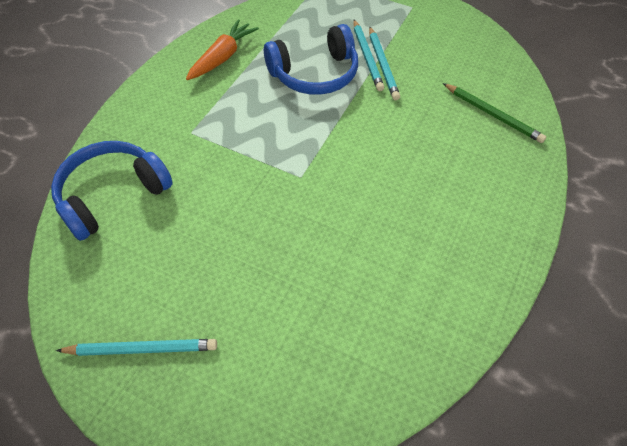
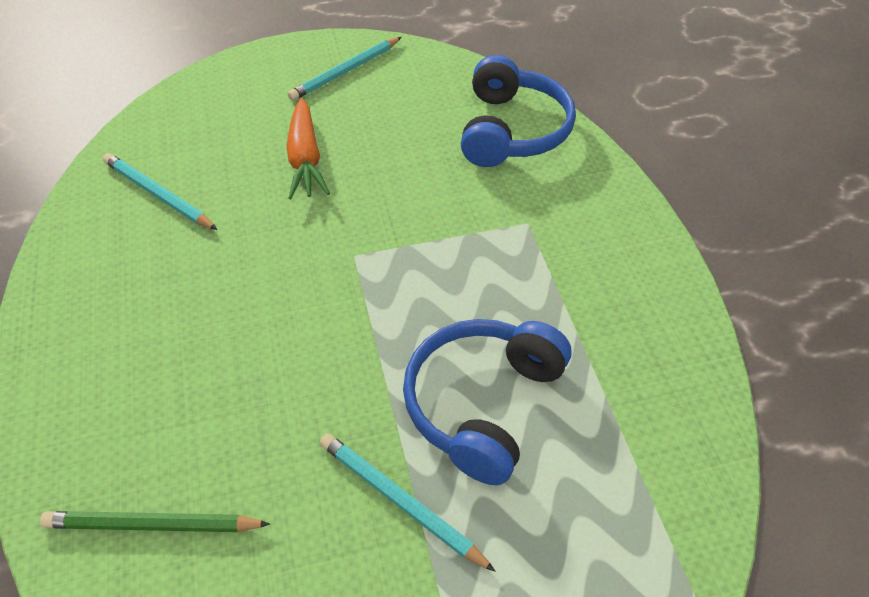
camera: 140 degrees right, 5 degrees down
(223, 57) = (632, 339): orange carrot -> orange carrot (305, 159)
(367, 57) = (440, 500): turquoise pencil -> turquoise pencil (158, 195)

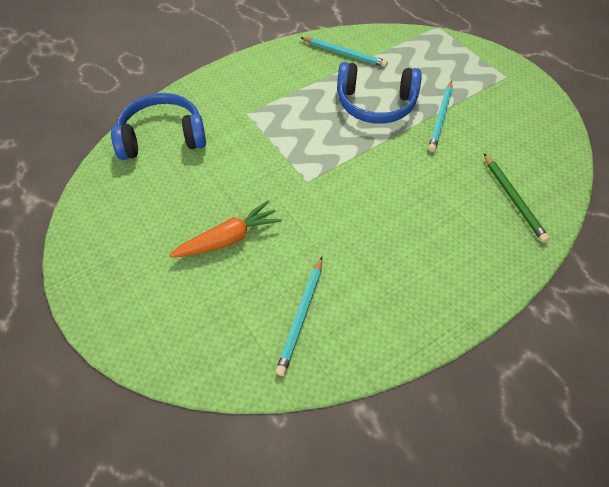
camera: 110 degrees left, 5 degrees up
(345, 71) = (112, 252): turquoise pencil -> turquoise pencil (344, 54)

